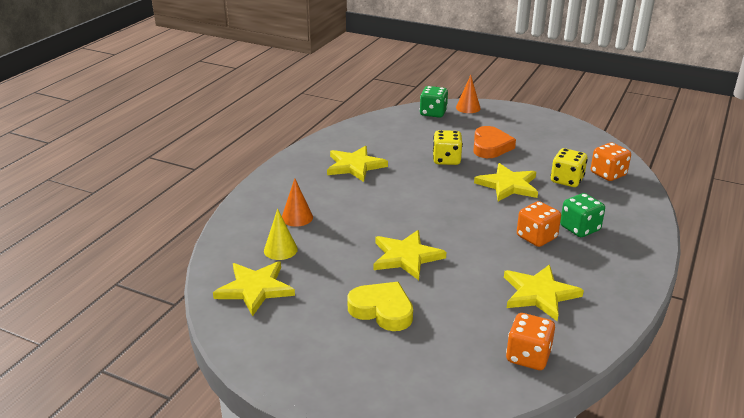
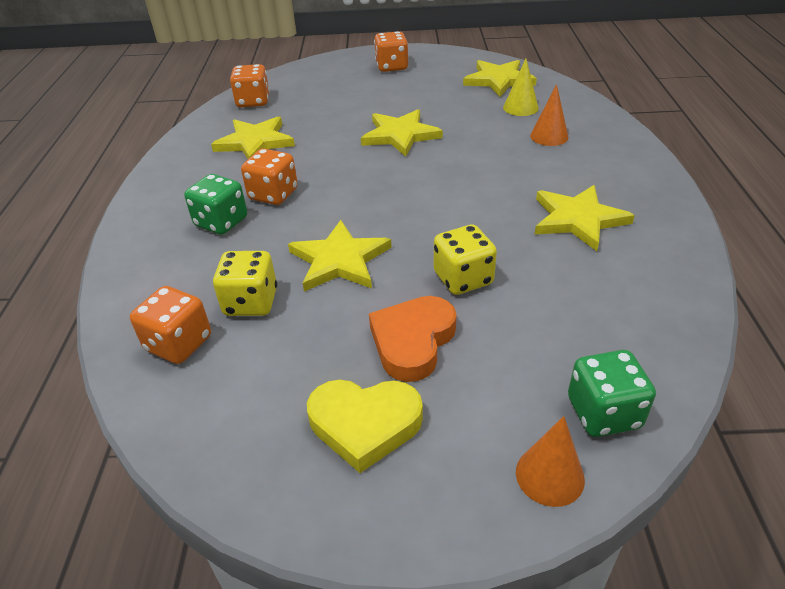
camera: 155 degrees right, 10 degrees up
(336, 357) = (391, 67): none -> orange dice
(382, 310) = (384, 96): yellow heart -> yellow heart (365, 424)
(490, 146) = (412, 341): orange heart -> orange heart turned 45 degrees clockwise

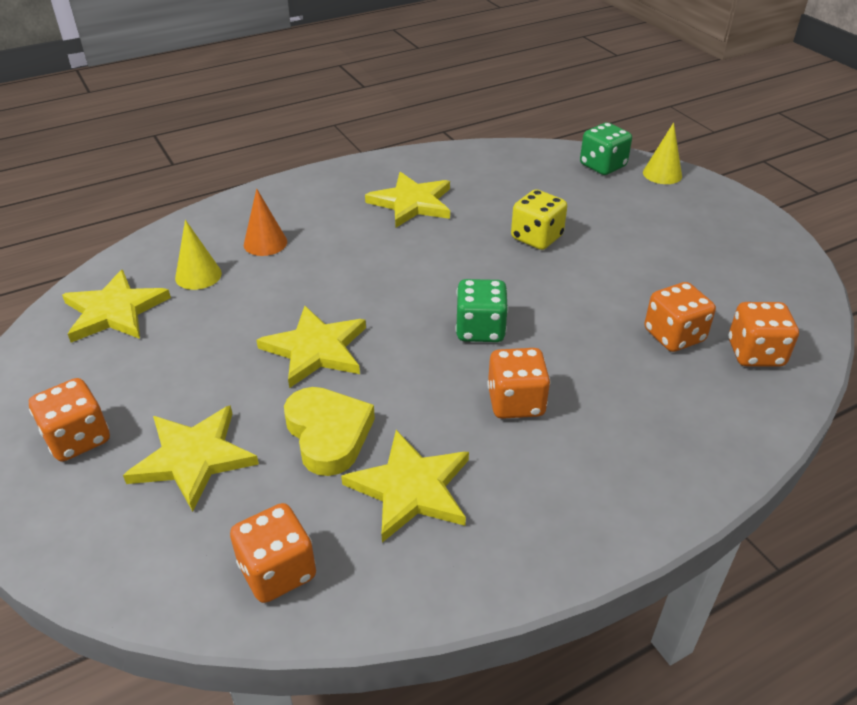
camera: 120 degrees left, 0 degrees up
(221, 222) = (597, 419): green dice -> green dice (480, 329)
(251, 302) = (674, 336): yellow dice -> orange dice
(339, 260) = (575, 307): yellow star -> yellow star (193, 458)
(365, 424) = (707, 238): yellow heart -> yellow heart (328, 434)
(412, 341) = (623, 241): orange heart -> none
(549, 475) = (662, 174): orange cone -> yellow cone

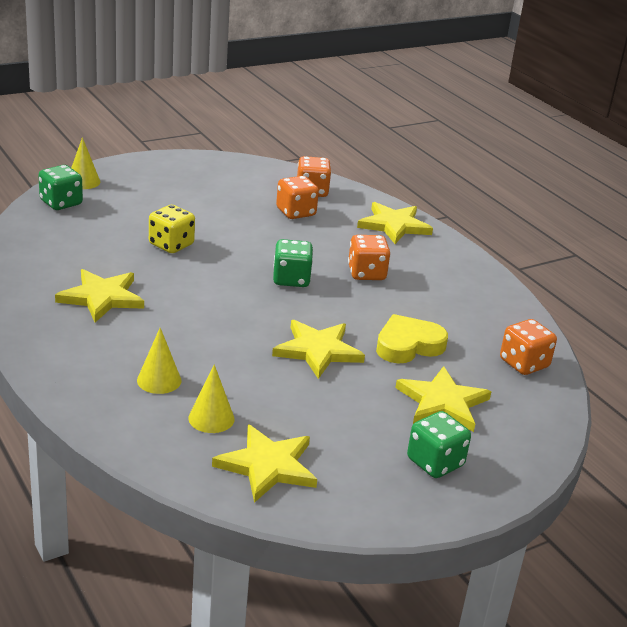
camera: 95 degrees left, 10 degrees down
(78, 439) = (435, 462): orange dice -> green dice
(265, 243) = (159, 380): orange cone -> yellow cone
(411, 488) = (448, 315): yellow star -> yellow star (394, 225)

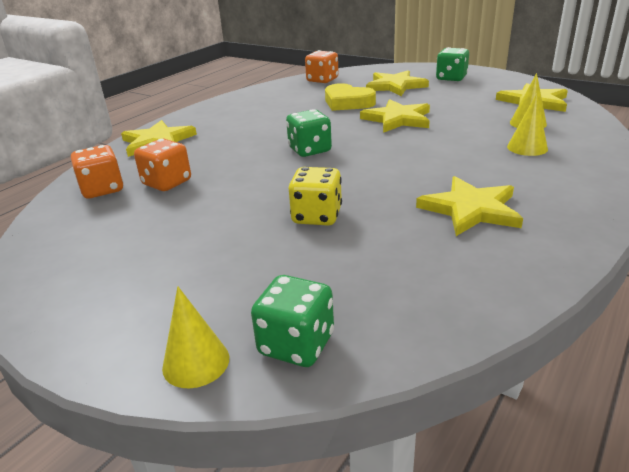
camera: 110 degrees left, 0 degrees up
(366, 273) = (262, 131): orange dice -> none

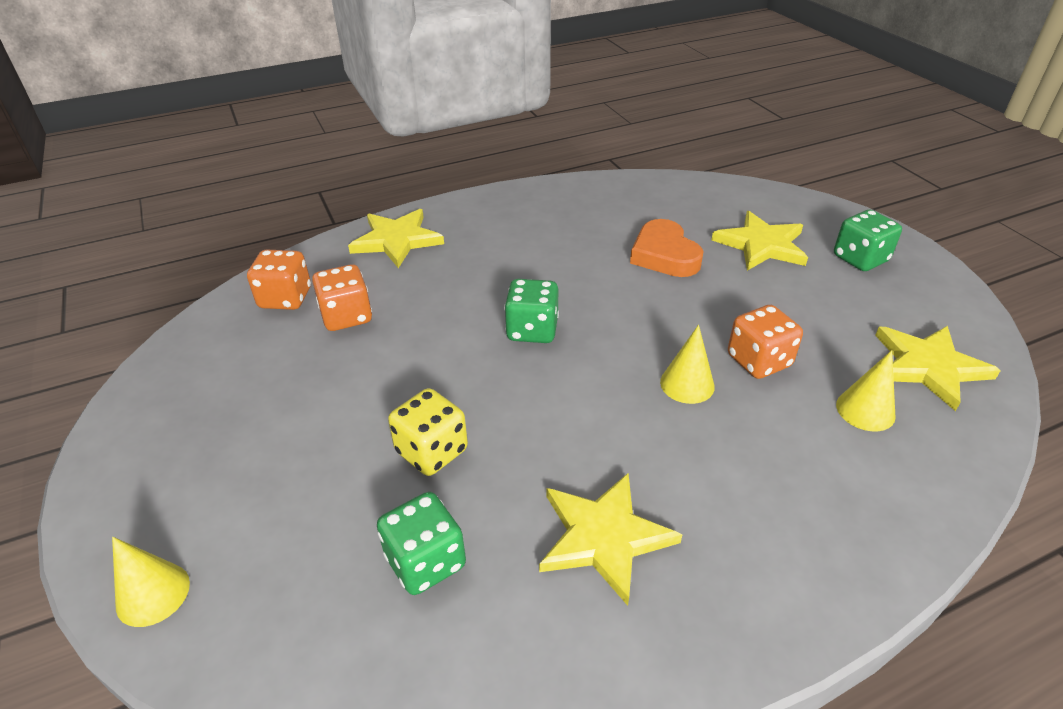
camera: 30 degrees right, 10 degrees up
(296, 344) = (241, 628): green dice -> green dice (425, 561)
(322, 80) = (678, 194): orange dice -> orange dice (758, 361)
(347, 102) = (664, 255): yellow heart -> orange heart
(397, 119) = (693, 318): yellow star -> none
(527, 147) = (806, 460): yellow cone -> yellow cone (687, 384)

